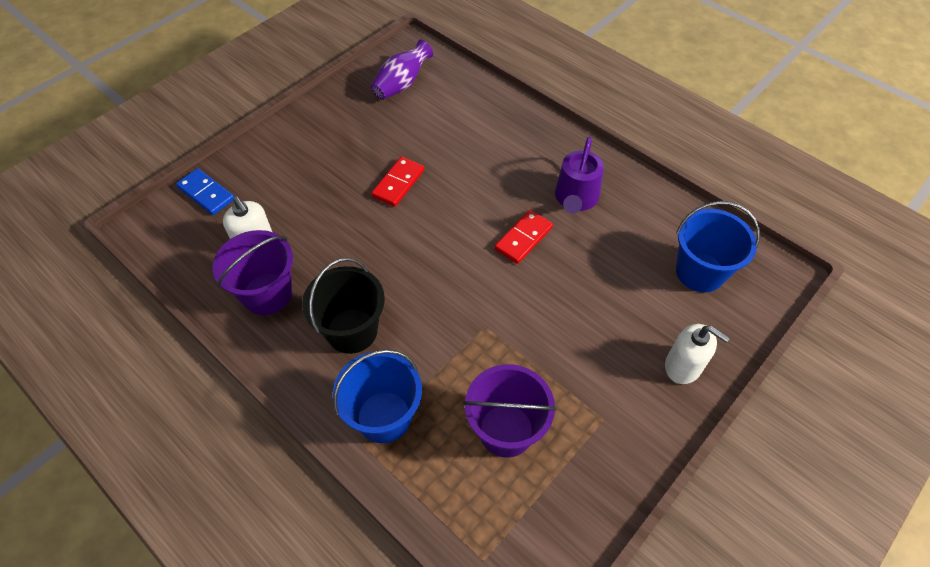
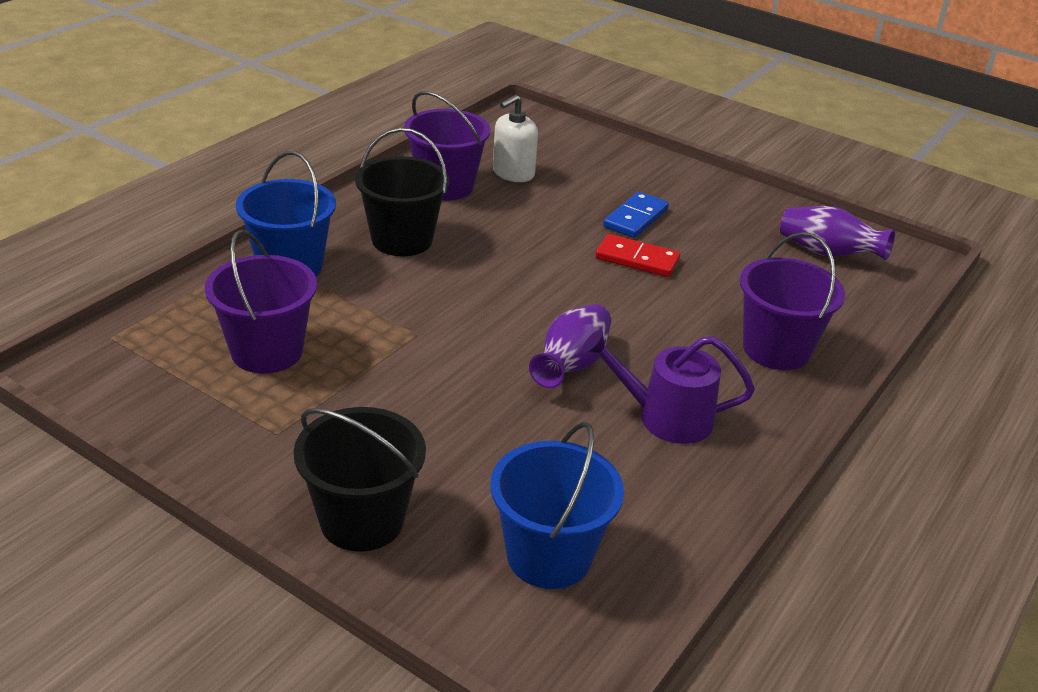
camera: 80 degrees right, 20 degrees down
(206, 193) = (575, 140): blue domino -> blue domino (636, 218)
(507, 133) = (776, 349): none -> purple bucket
(523, 238) = (571, 365): red domino -> purple vase
(683, 366) = (362, 520): white soap dispenser -> black bucket

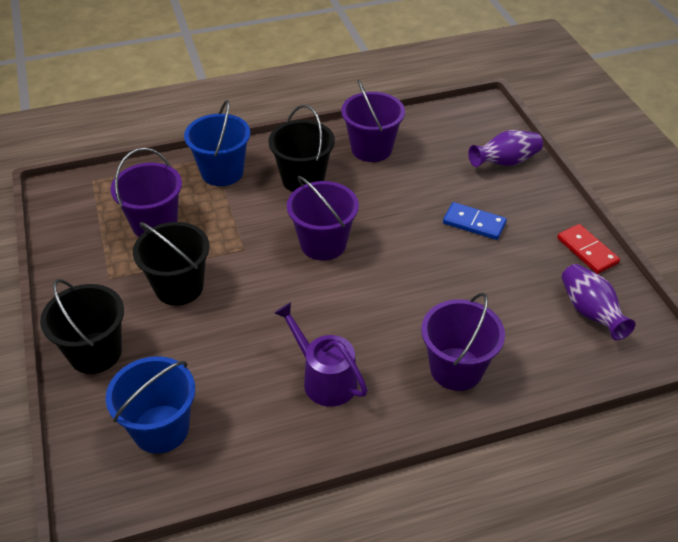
camera: 40 degrees right, 10 degrees up
(385, 403) = (179, 287): none -> black bucket
(504, 293) = (323, 244): none -> purple bucket
(513, 173) = (427, 155): white soap dispenser -> none
(571, 365) = (308, 313): purple vase -> purple vase (505, 162)
(636, 218) = (474, 223): blue domino -> blue domino turned 45 degrees clockwise
(637, 259) = (437, 256): red domino -> red domino (587, 251)

